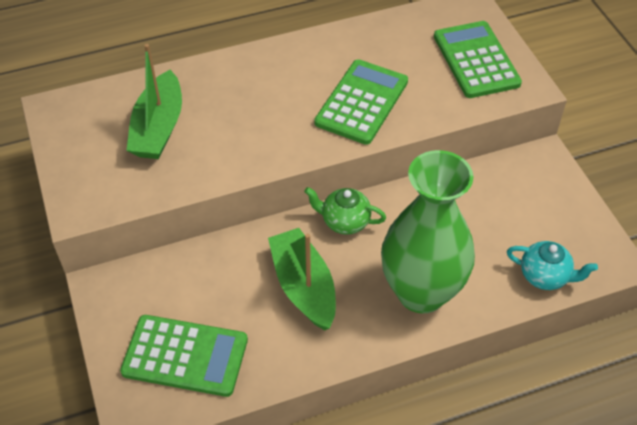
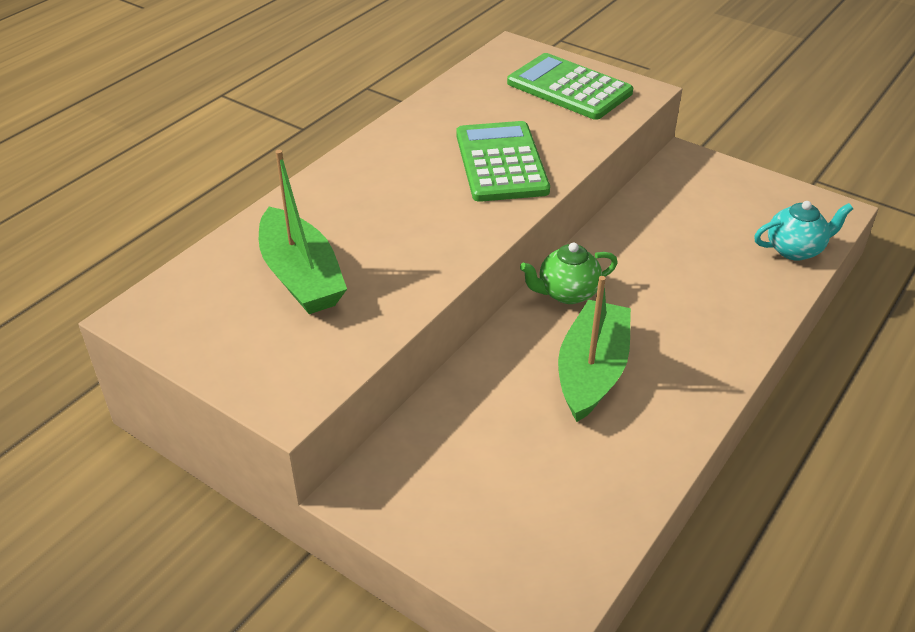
camera: 35 degrees left, 10 degrees down
(185, 356) = (539, 508): green calculator -> none
(304, 287) = (592, 372): green boat -> green boat turned 75 degrees clockwise
(421, 292) = (707, 317): green vase -> none

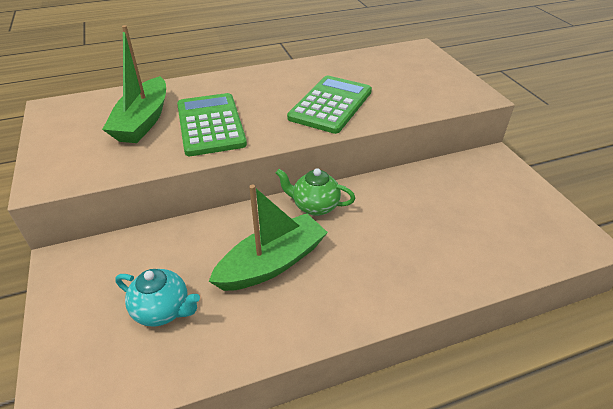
camera: 35 degrees right, 0 degrees up
(569, 88) = (429, 79): green calculator -> green calculator (210, 125)
(795, 250) = (519, 254): turquoise teapot -> turquoise teapot (163, 310)

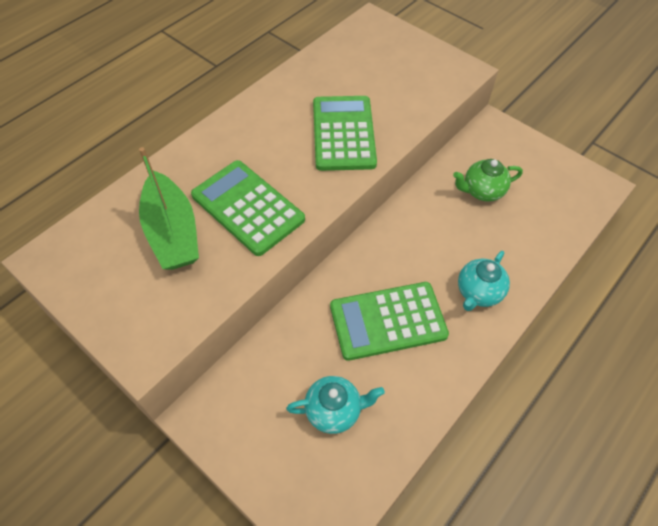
camera: 30 degrees left, 15 degrees up
(272, 263) = (388, 321): green boat -> green calculator
(315, 206) = (381, 246): green teapot -> green teapot (482, 191)
(378, 278) = (478, 292): none -> turquoise teapot

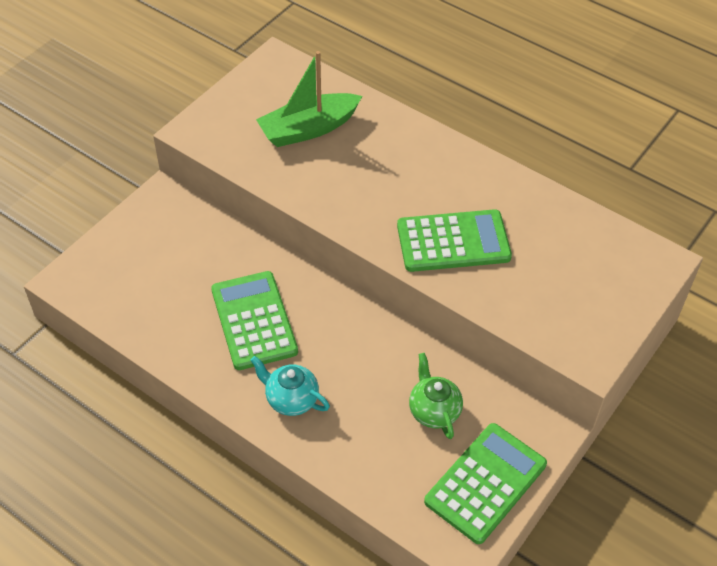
camera: 85 degrees right, 5 degrees down
(247, 207) = (342, 175): green calculator -> green calculator (485, 483)
(334, 411) = (164, 283): turquoise teapot -> none

